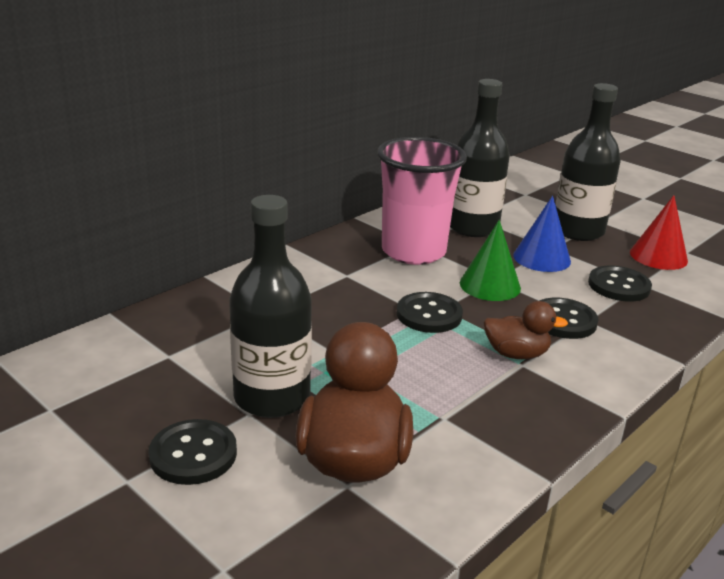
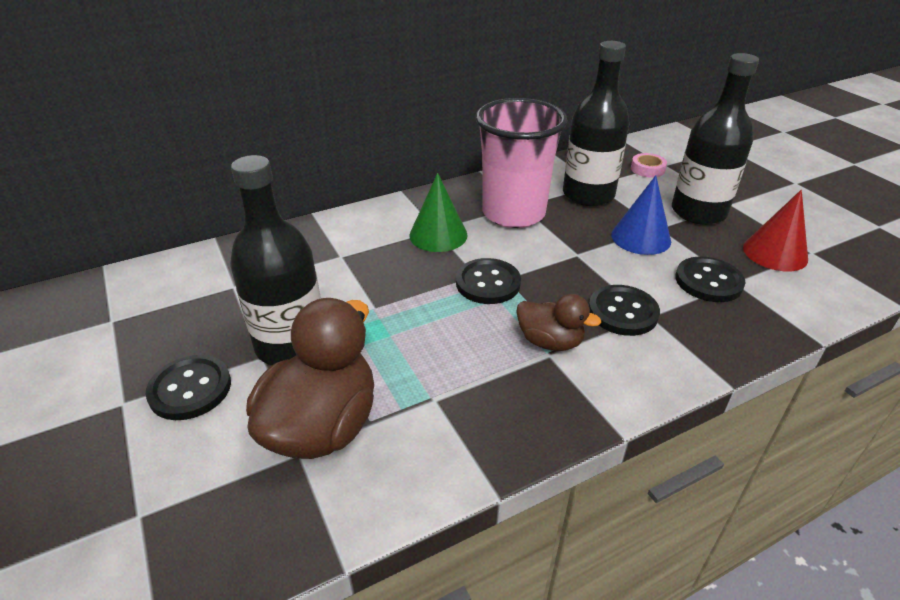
camera: 20 degrees right, 10 degrees up
(490, 285) = (568, 260): green cone -> green cone (438, 235)
(512, 199) = (647, 169): none -> pink tape

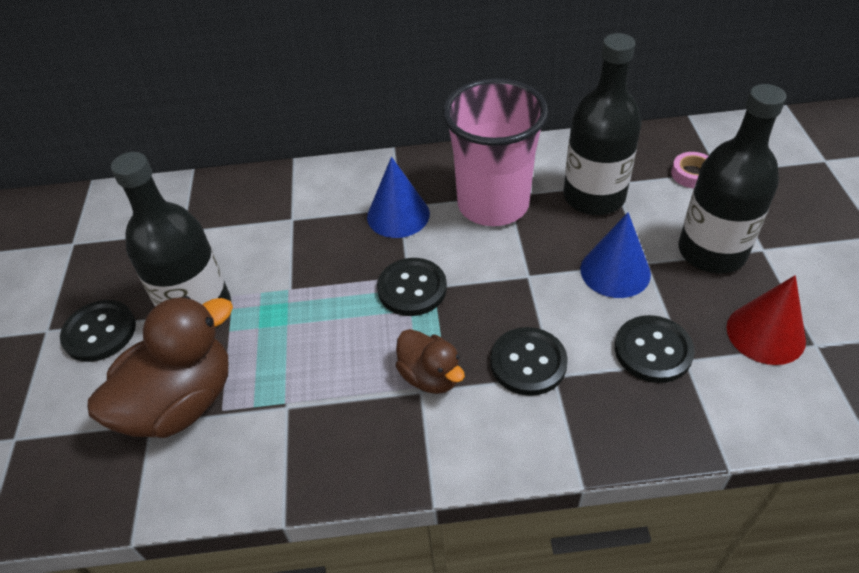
camera: 25 degrees right, 10 degrees up
(438, 235) = (398, 215): green cone -> blue cone

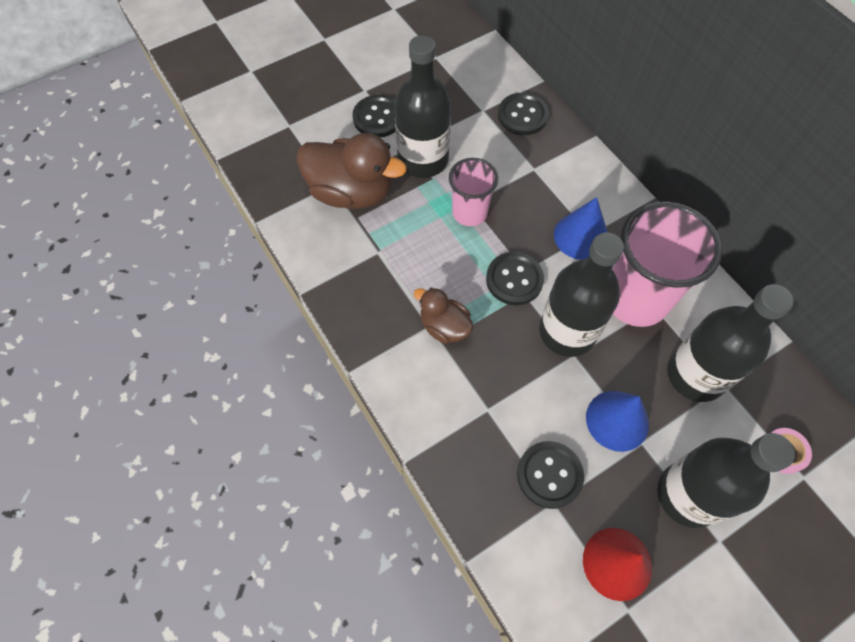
camera: 60 degrees right, 15 degrees up
(302, 294) = (469, 213): none -> pink cup
(430, 376) = (444, 326): brown duck -> brown duck turned 105 degrees clockwise
(498, 270) = (567, 331): none -> black bottle
(528, 363) = (489, 387): black button -> black button (522, 115)

